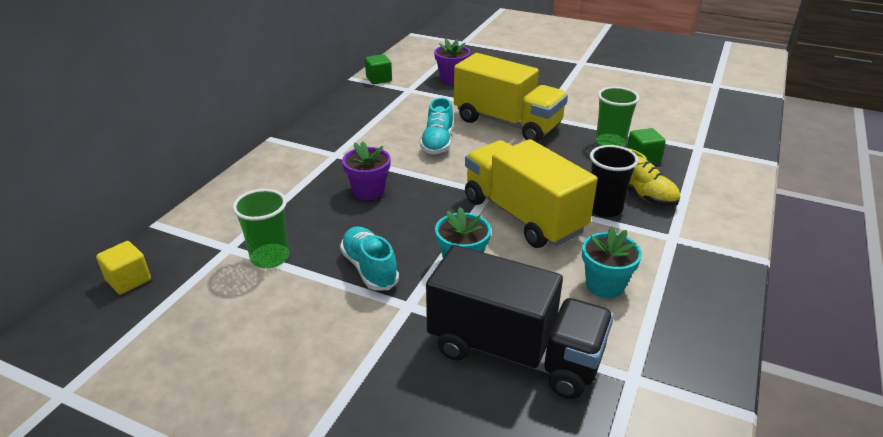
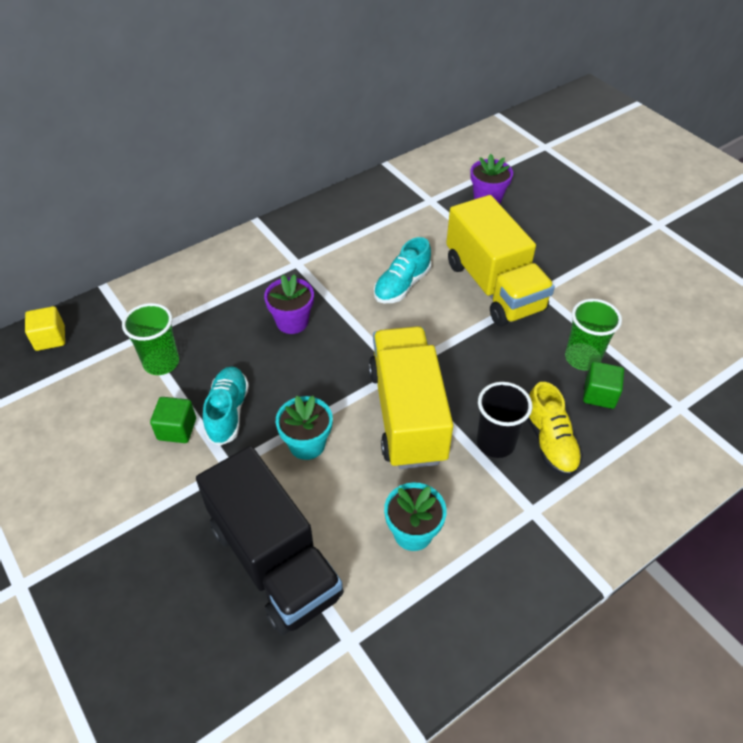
camera: 30 degrees right, 15 degrees up
(379, 79) = (411, 174): green cube -> green cube (177, 429)

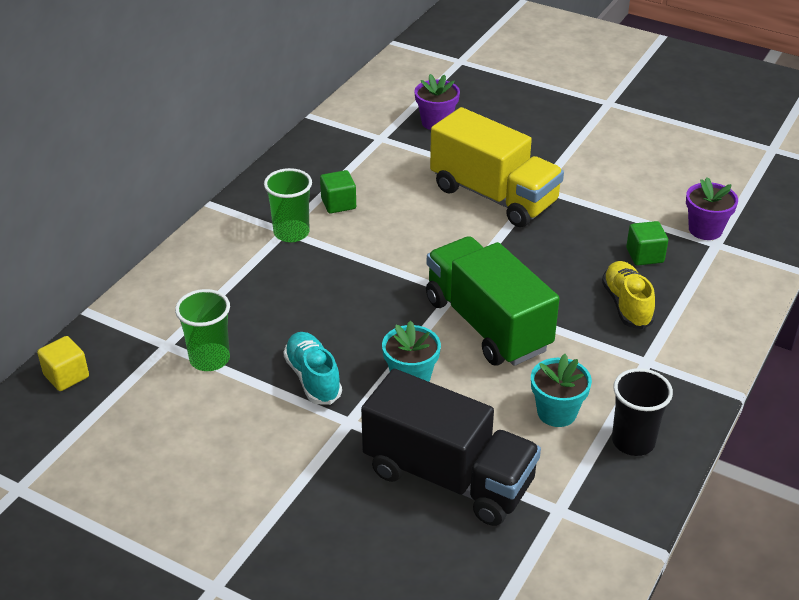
camera: 25 degrees left, 10 degrees down
(177, 429) = (272, 409): green cube -> green cube (338, 204)
(292, 322) = (319, 283): purple flower pot -> purple flower pot (705, 229)
(402, 285) = (405, 220): turquoise shoe -> none
(407, 414) = (487, 324): yellow truck -> green truck
(495, 443) = (581, 321): black cup -> black cup (633, 441)
(550, 442) = (626, 305): yellow shoe -> yellow shoe turned 150 degrees counterclockwise
(582, 358) = (612, 231): green cup -> green cup (291, 233)

